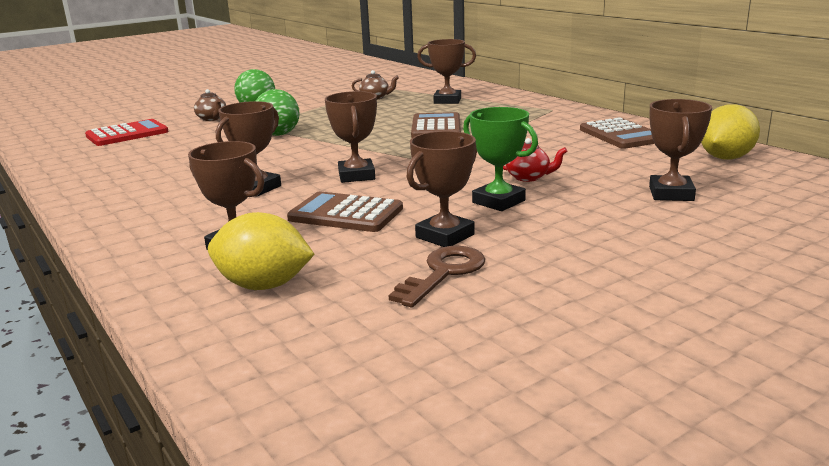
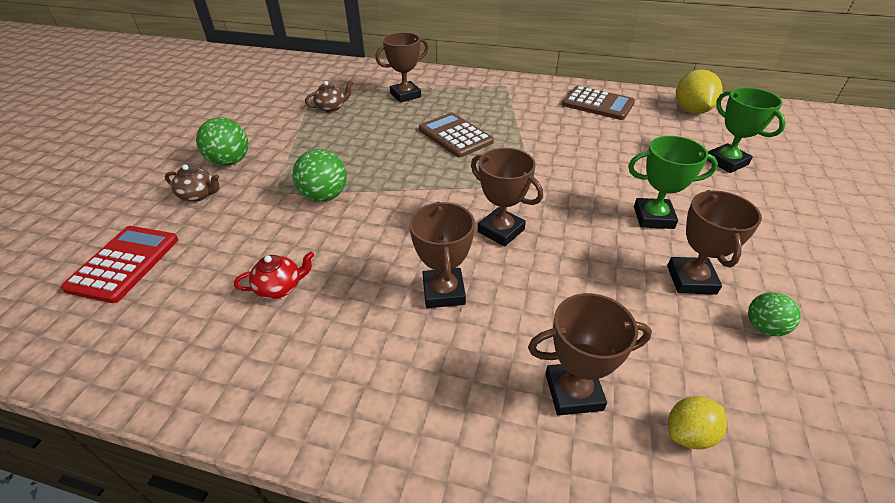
camera: 40 degrees left, 20 degrees up
(264, 285) = (689, 433): yellow lemon -> yellow lemon, size x0.59
(346, 214) = (580, 290): brown calculator -> none
(443, 273) = (764, 327): brown key -> green ball
(528, 177) = (623, 178): red teapot -> red teapot (280, 288)
(671, 194) = (726, 162): brown trophy -> green trophy

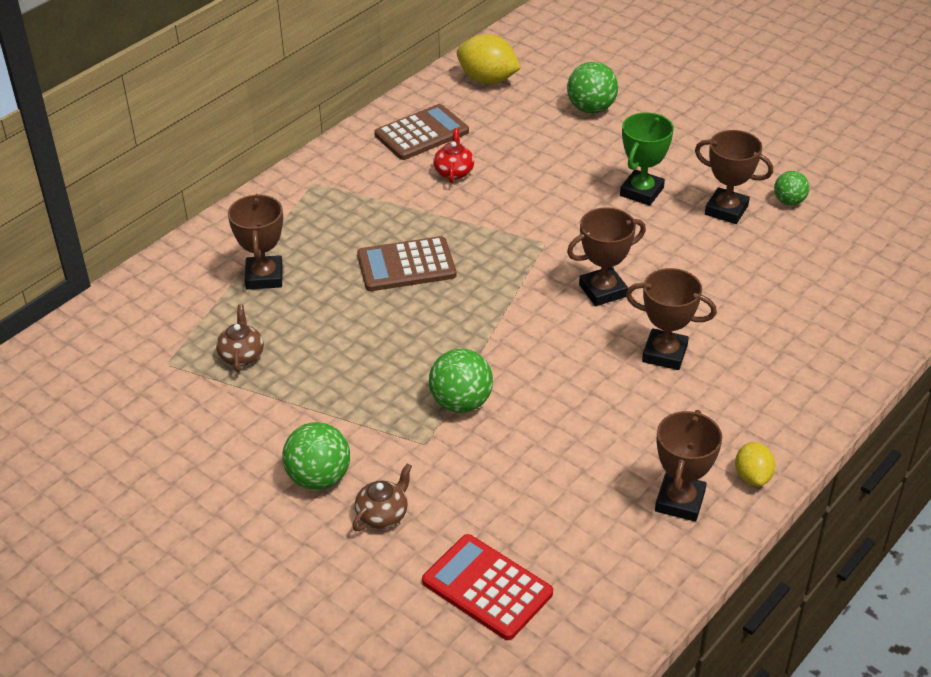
camera: 65 degrees left, 0 degrees up
(280, 288) = (599, 462): red teapot -> red teapot (454, 172)
(573, 392) = (800, 319): brown trophy -> brown trophy (680, 501)
(689, 433) = (854, 281): yellow lemon -> yellow lemon (752, 476)
(726, 162) = (591, 108): green trophy -> green ball

